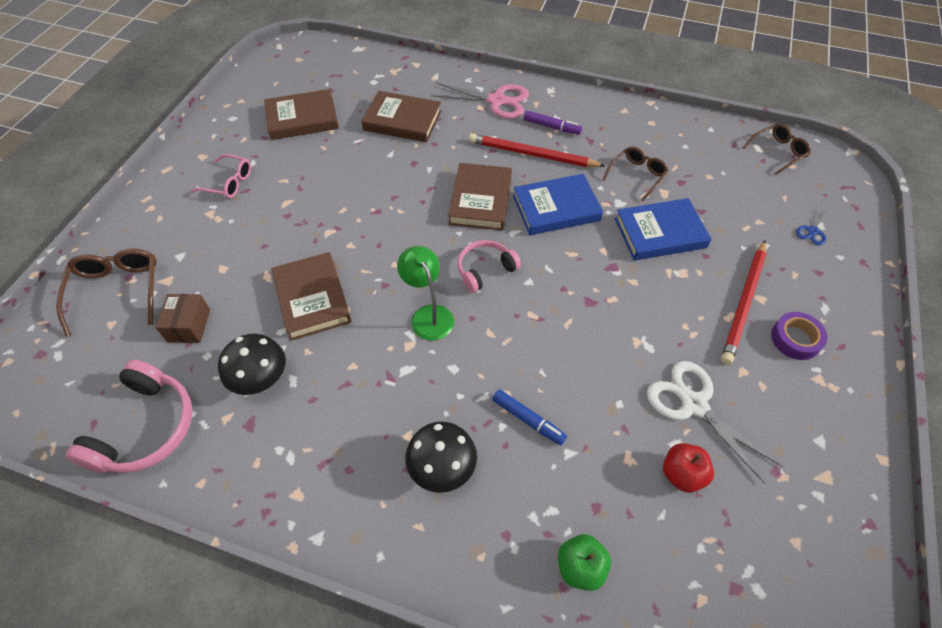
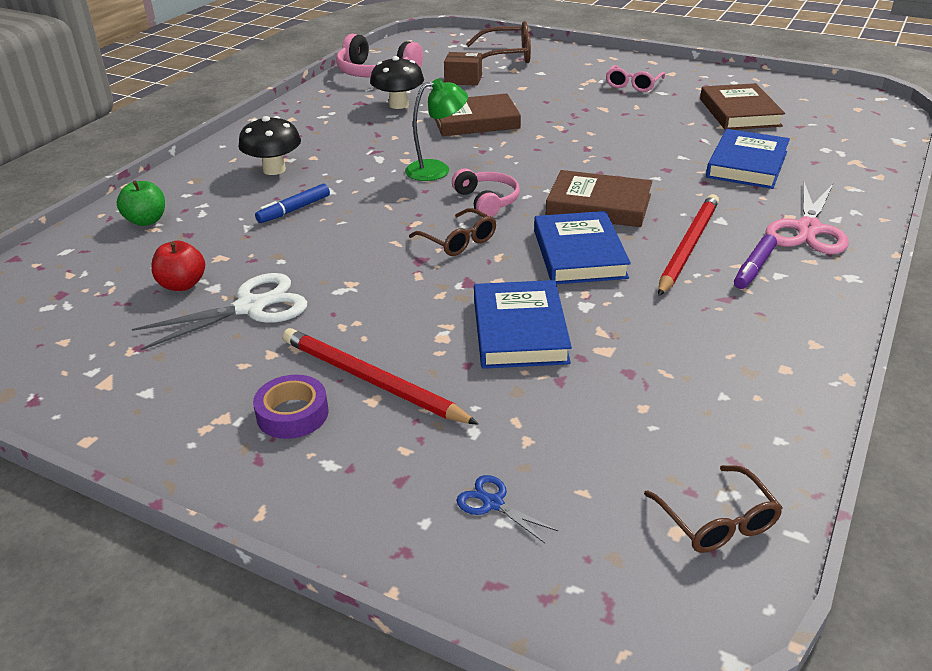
camera: 100 degrees right, 20 degrees down
(402, 121) = (747, 164): brown book -> blue book
(637, 175) = (644, 330): brown glasses -> brown glasses (458, 241)

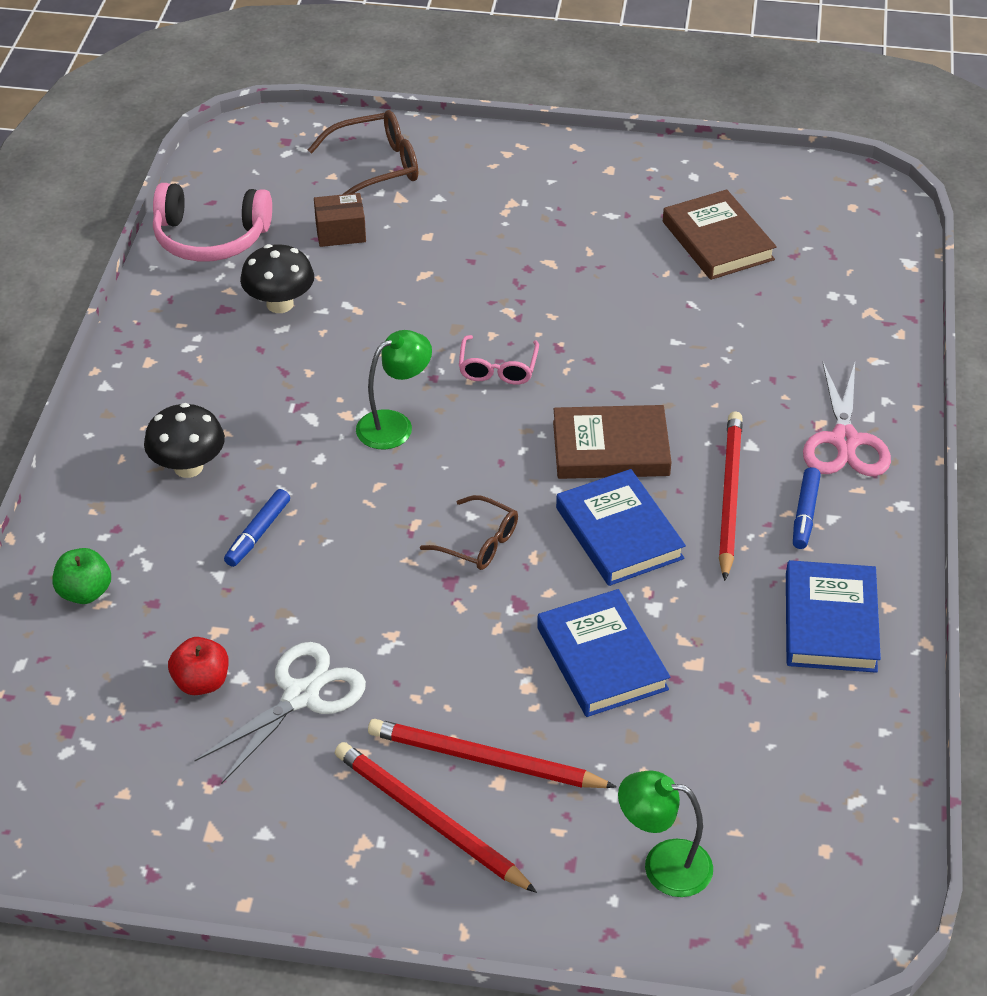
camera: 20 degrees left, 10 degrees up
(292, 414) = (429, 820): purple tape -> red pencil
(475, 121) = (398, 319): brown book -> none
(487, 201) = (481, 469): pink headphones -> none
(493, 503) = (663, 865): blue scissors -> green lamp
(633, 85) = (569, 205): pink glasses -> pink glasses (498, 369)
(717, 521) = (854, 831): brown glasses -> none
(747, 164) = (753, 341): blue book -> blue book (830, 622)
(754, 268) = (805, 514): purple marker -> blue marker

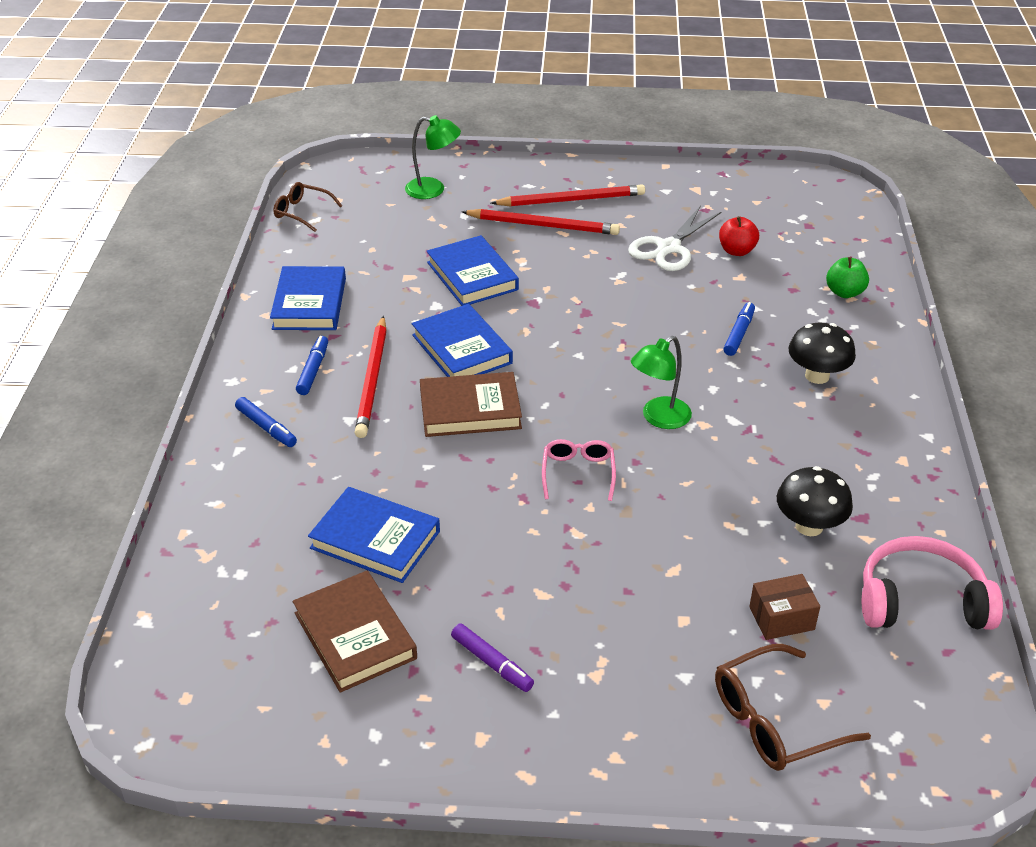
camera: 175 degrees right, 5 degrees down
(429, 820) = (571, 200): red pencil -> red pencil turned 45 degrees counterclockwise
(479, 543) = (569, 337): brown glasses -> brown glasses (302, 212)
(598, 215) = (492, 663): none -> purple marker
(707, 316) = (375, 540): none -> blue book
(844, 441) = (266, 427): pink scissors -> blue marker

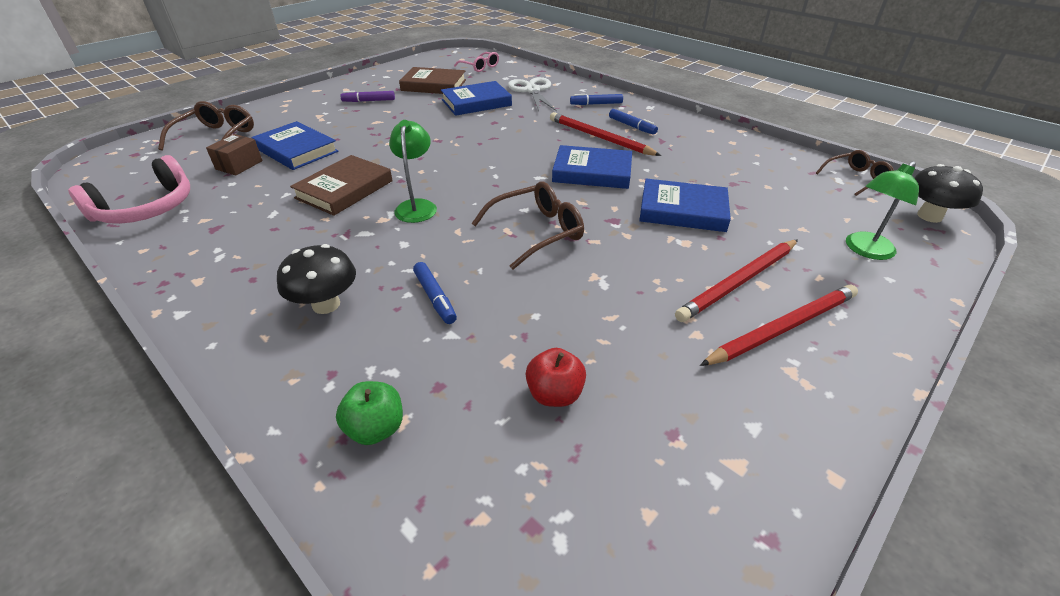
camera: 130 degrees right, 0 degrees up
(309, 304) = (709, 145): blue book -> blue book (296, 150)
(470, 410) = (528, 153): brown book -> brown book (344, 189)
(571, 200) = (783, 328): red pencil -> red pencil turned 150 degrees counterclockwise
(578, 473) = (425, 160): pink glasses -> pink glasses (480, 67)
(602, 331) = (537, 232): none -> brown glasses
(668, 248) = (616, 342): white scissors -> white scissors (532, 90)
(809, 526) = (252, 206): black mushroom -> black mushroom (929, 216)

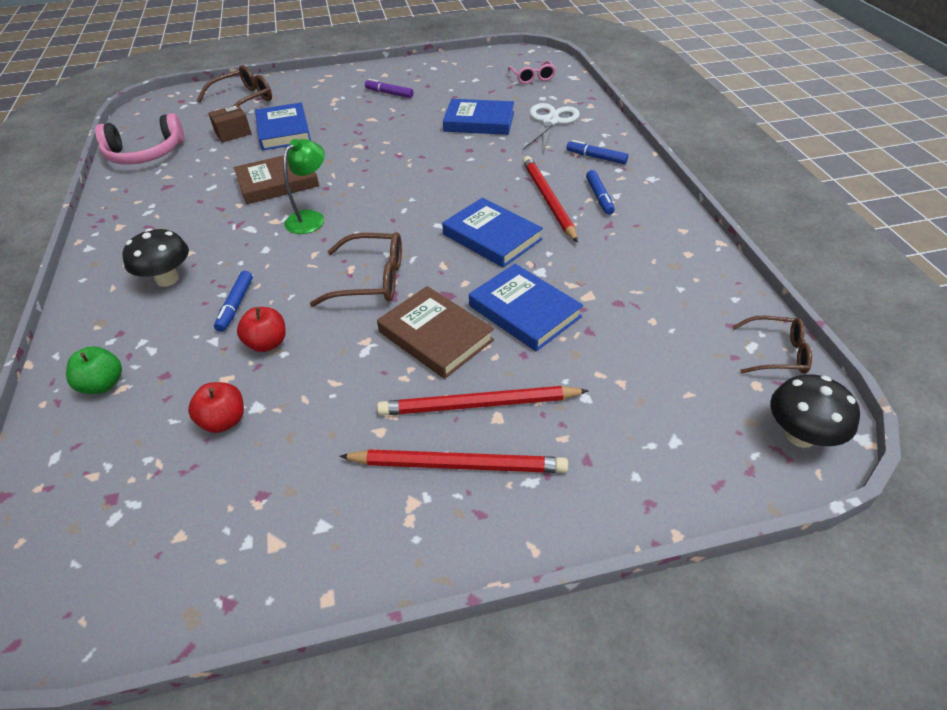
camera: 35 degrees right, 5 degrees up
(434, 85) = (463, 90): brown book -> brown book (435, 336)
(509, 314) = (267, 343): none -> red apple
(865, 250) = (655, 435): green lamp -> none

